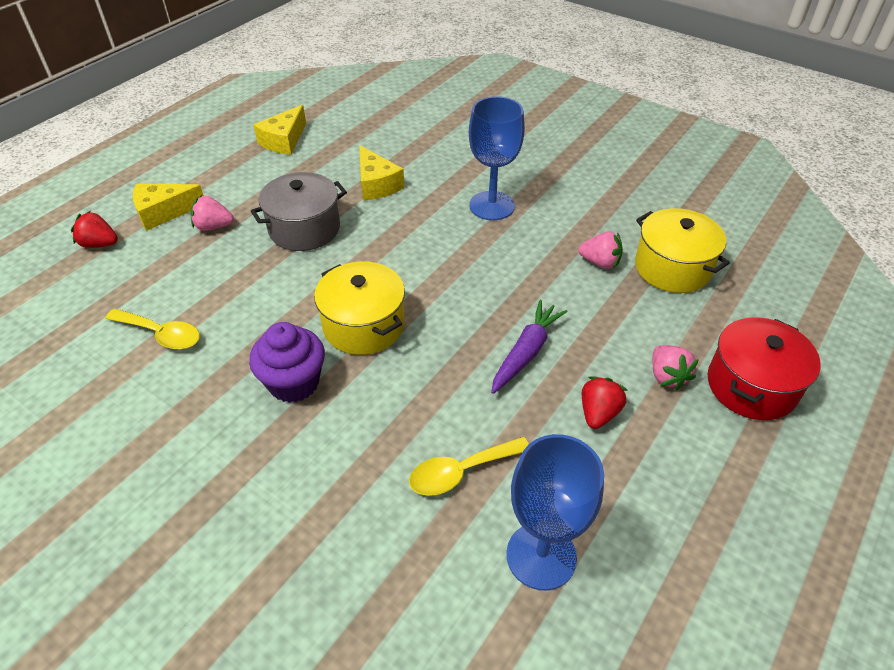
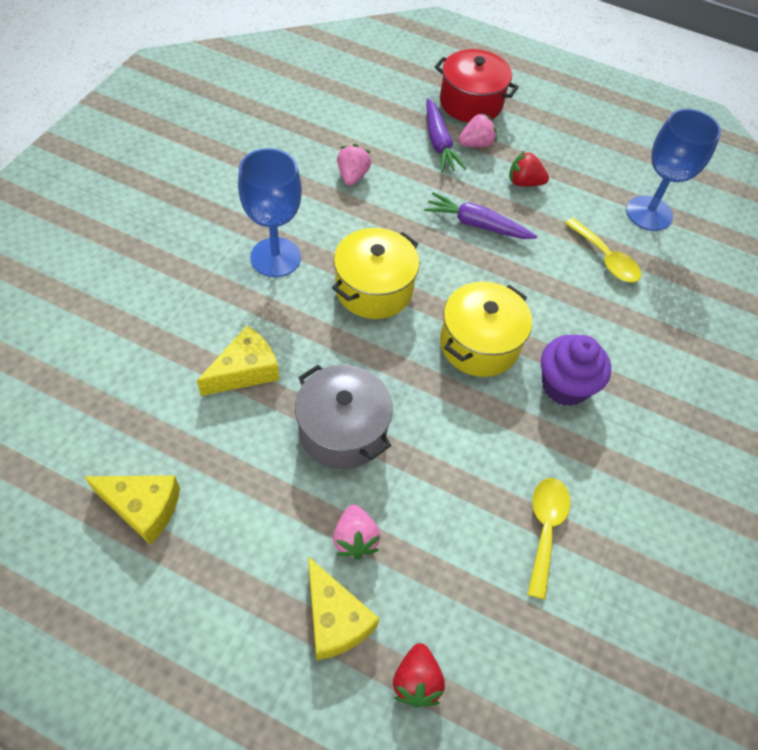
camera: 105 degrees left, 10 degrees up
(663, 340) = (439, 143): none -> purple carrot
(672, 268) = (350, 131): yellow pot -> yellow pot (374, 289)

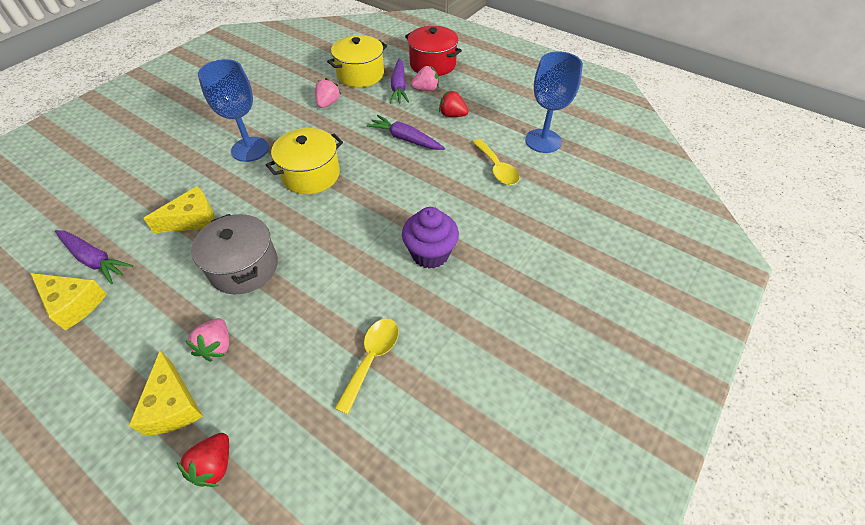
camera: 15 degrees right, 5 degrees down
(139, 443) = (94, 259): none -> purple carrot
(479, 344) = (374, 218): yellow pot -> yellow pot (360, 74)

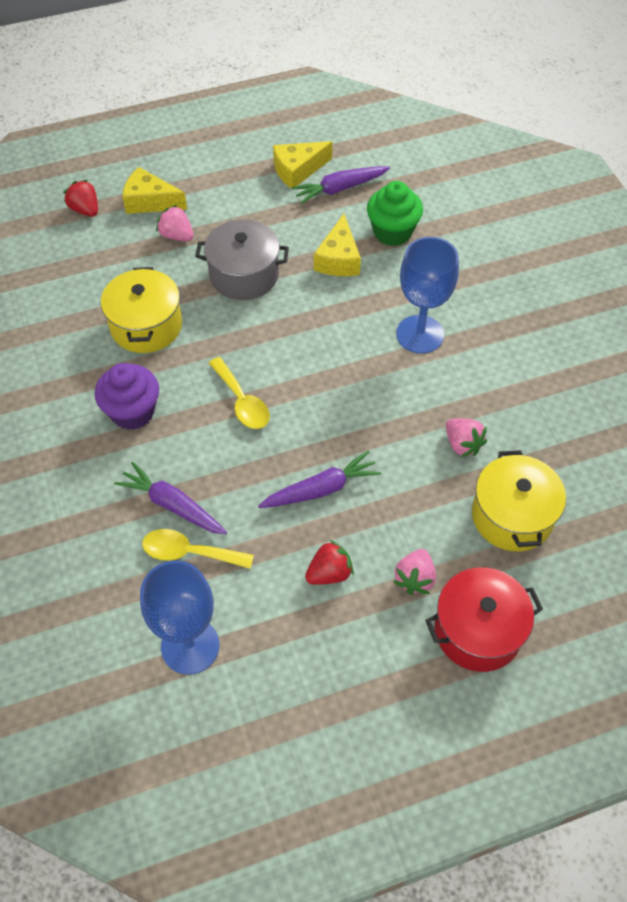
camera: 125 degrees right, 5 degrees up
(144, 203) = (392, 232): none -> green cupcake
(311, 175) = (330, 369): yellow pot -> yellow pot (146, 326)
(372, 358) = (74, 318): yellow spoon -> yellow spoon (242, 402)
(399, 87) = (445, 547): purple carrot -> purple carrot (173, 505)

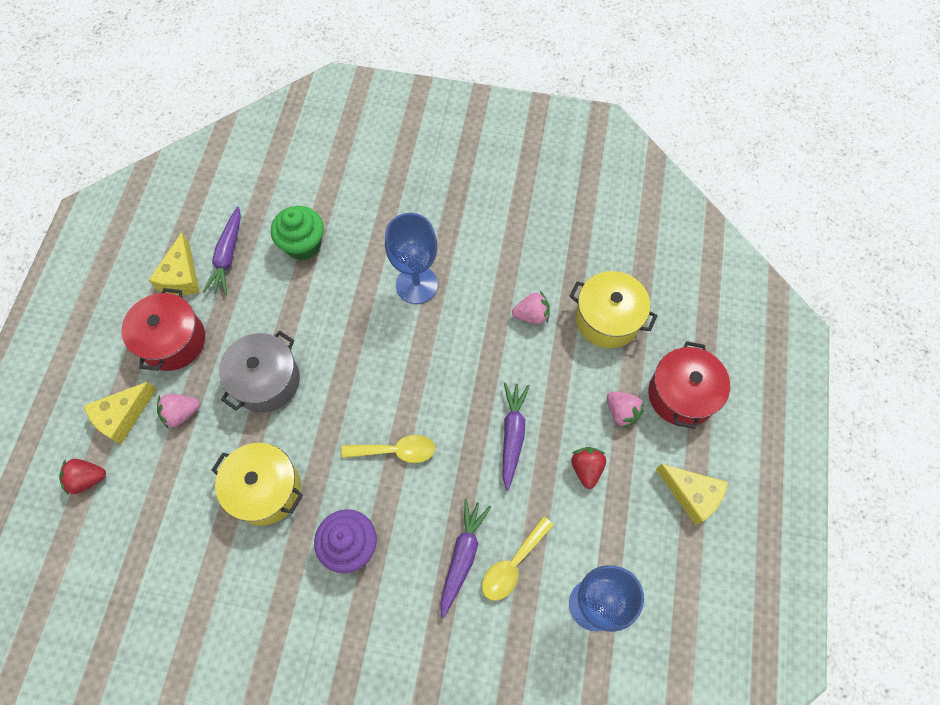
camera: 60 degrees left, 10 degrees up
(173, 505) = (462, 556): purple carrot -> purple carrot turned 135 degrees clockwise
(236, 196) = (173, 341): none -> red pot
(338, 259) = (302, 299): yellow cheese -> yellow cheese (692, 494)

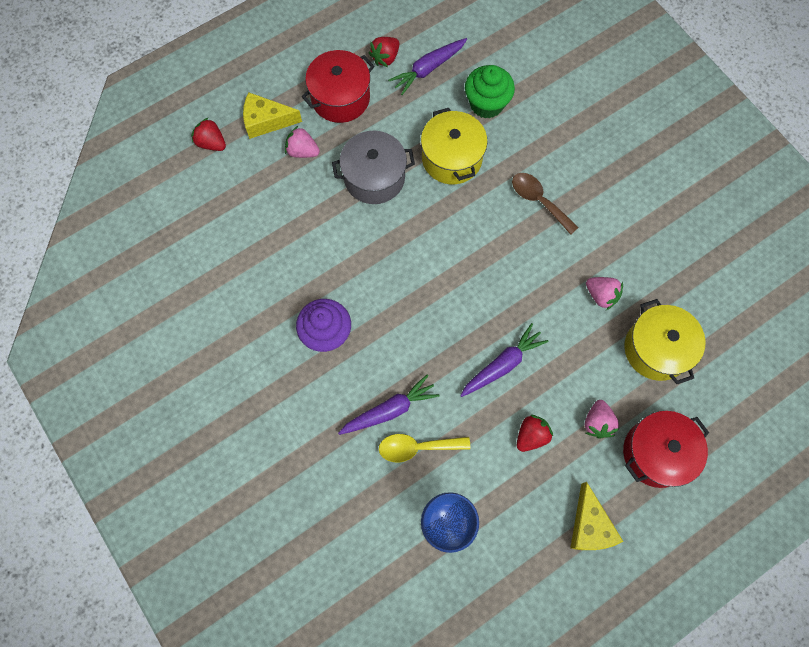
camera: 45 degrees right, 5 degrees up
(181, 276) = (385, 58): yellow cheese -> red strawberry
(265, 489) = (308, 248): yellow pot -> yellow pot (451, 158)
(396, 451) = (413, 301): yellow spoon -> none
(416, 285) = (538, 200): blue goblet -> brown spoon

